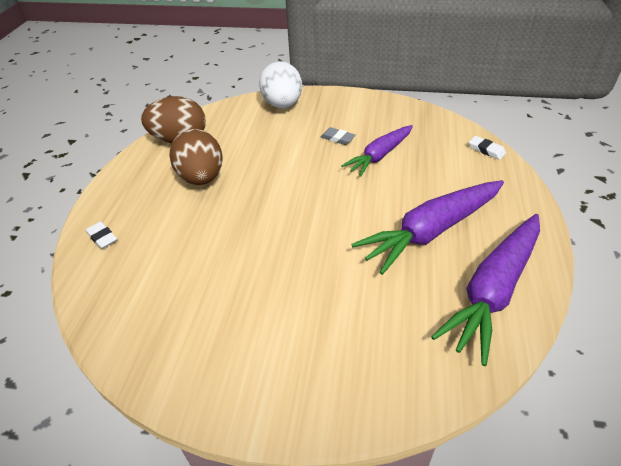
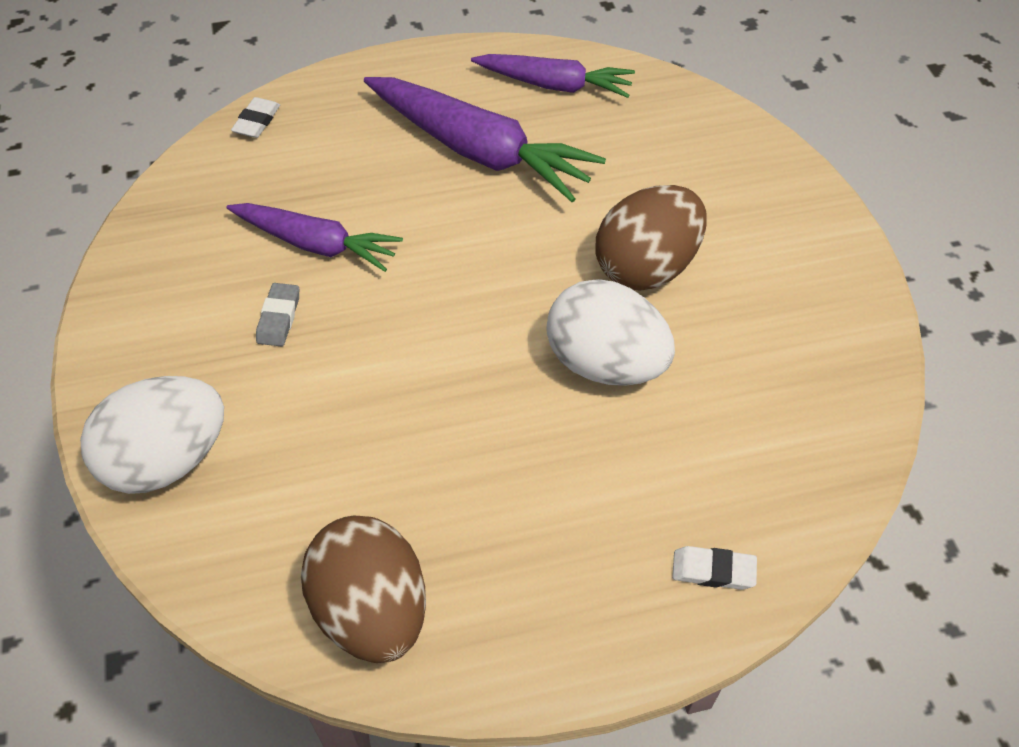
camera: 115 degrees left, 10 degrees up
(102, 237) = (713, 570): white eraser -> white eraser turned 75 degrees clockwise
(201, 178) = (485, 493): brown egg -> brown egg (646, 267)
(237, 238) = (605, 363): none -> white egg
(493, 290) = (554, 85): purple carrot -> purple carrot, size x0.64

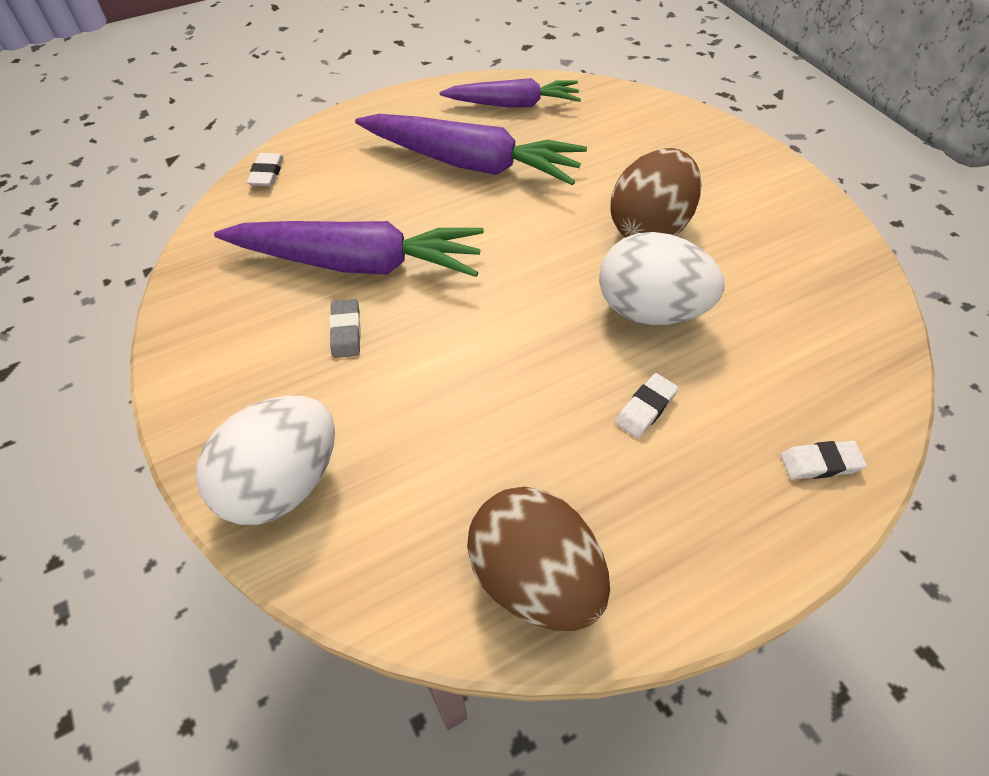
camera: 15 degrees left, 0 degrees up
(316, 244) = (357, 263): purple carrot -> purple carrot, size x1.55
(553, 469) = (645, 408): none -> white eraser

